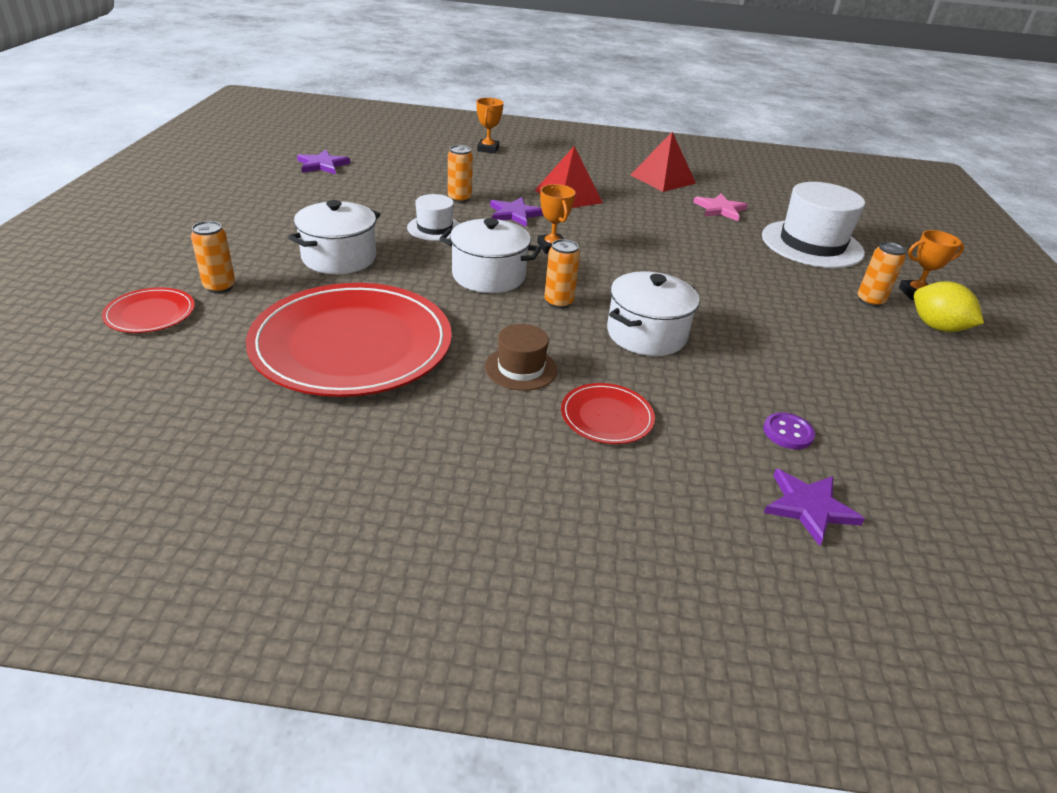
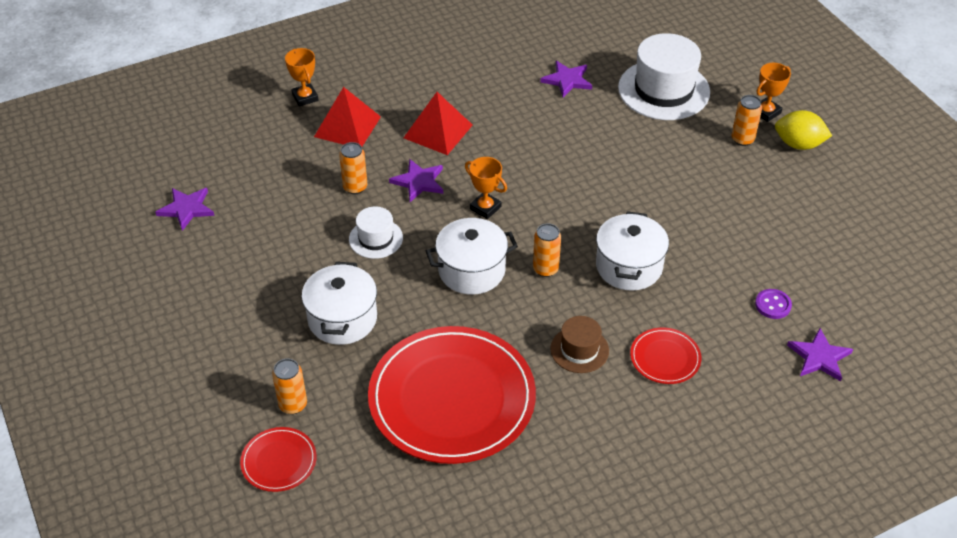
camera: 30 degrees left, 10 degrees up
(663, 179) = (491, 60): red pyramid -> red pyramid (347, 126)
(720, 209) = (567, 80): pink star -> purple star

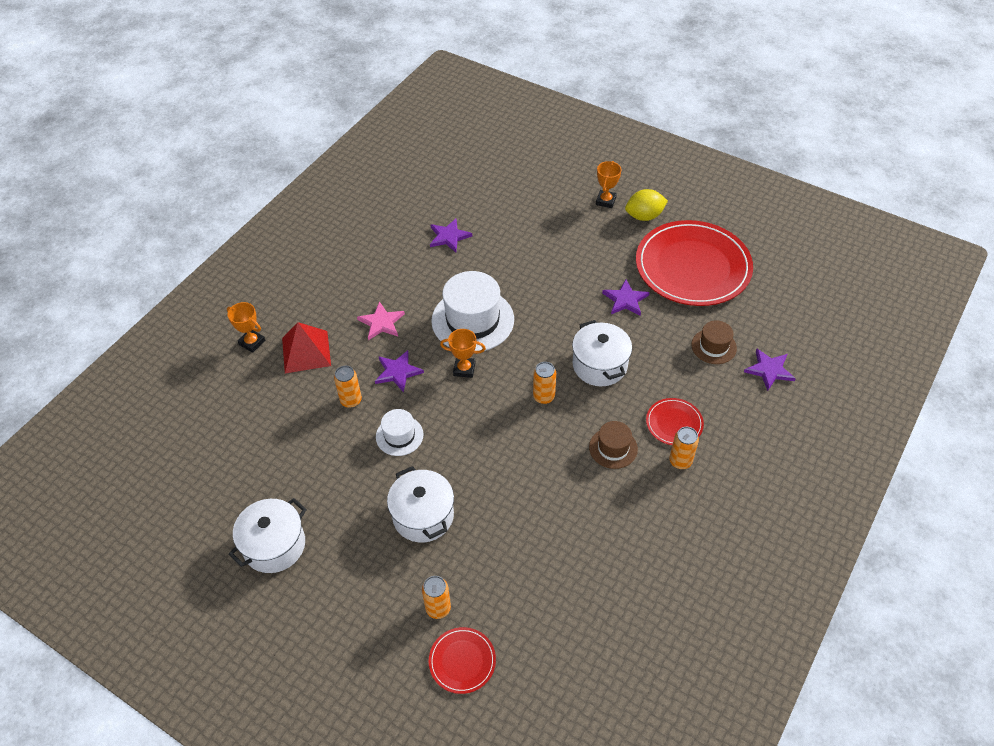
camera: 30 degrees left, 5 degrees up
(186, 209) = (223, 487): purple star -> purple star (625, 300)
(438, 131) = (381, 323): red pyramid -> pink star
(452, 398) = (552, 535): red plate -> red plate (692, 266)
(471, 270) = (491, 425): white pot -> white pot (274, 545)
(663, 90) = (524, 214): white hat -> white hat (472, 320)
(742, 139) = (605, 229): orange can -> orange can (680, 461)
(773, 305) = (713, 346): purple button -> brown hat

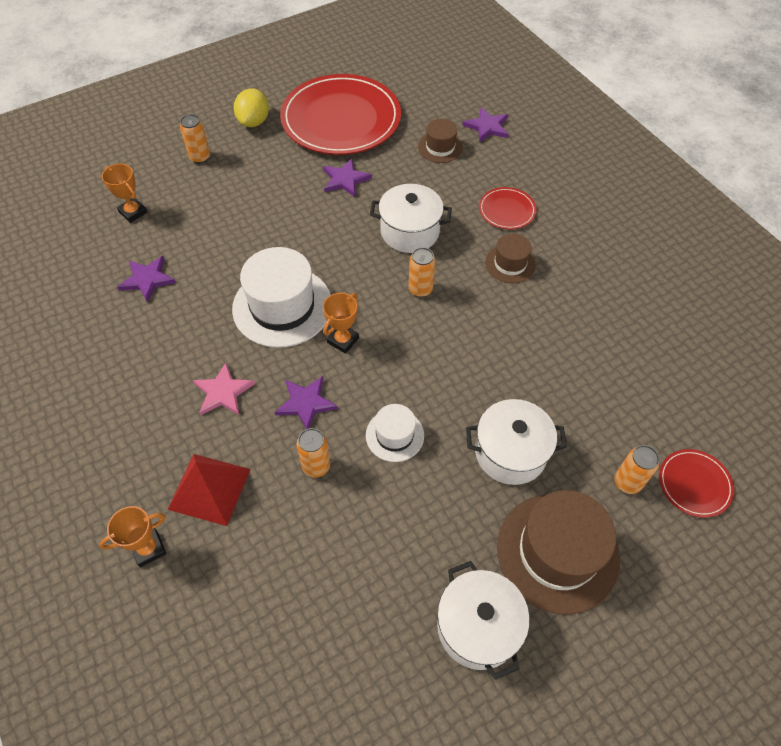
camera: 65 degrees left, 5 degrees up
(353, 577) = (557, 552): none -> brown hat
(605, 201) = (210, 138): orange trophy -> orange trophy (133, 212)
(680, 461) = (549, 224): orange can -> orange can (200, 157)

